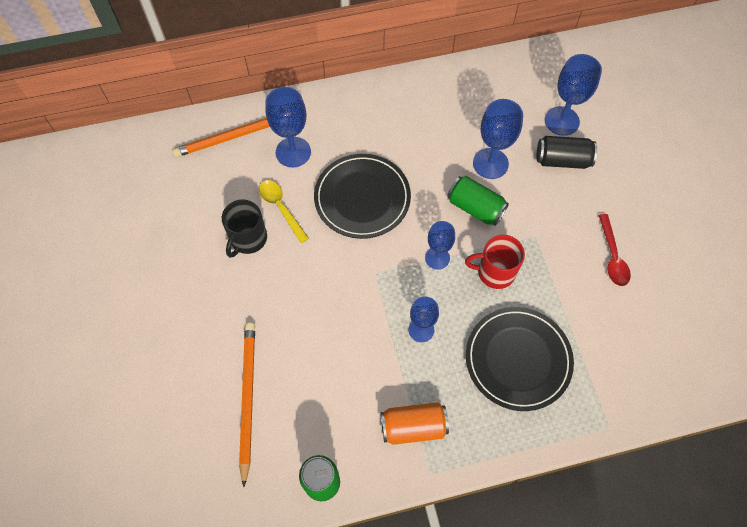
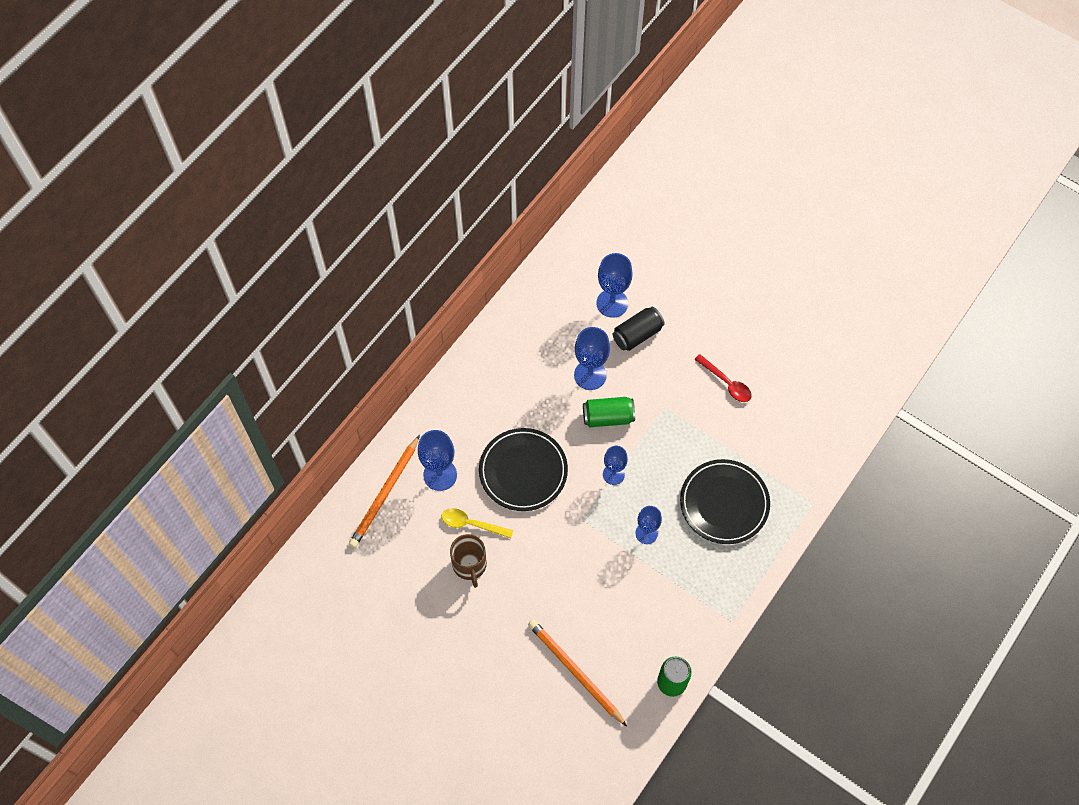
camera: 40 degrees left, 0 degrees up
(248, 239) = (469, 565): black mug -> brown mug
(413, 427) = (697, 600): orange can -> none
(495, 272) = (660, 454): red mug -> none

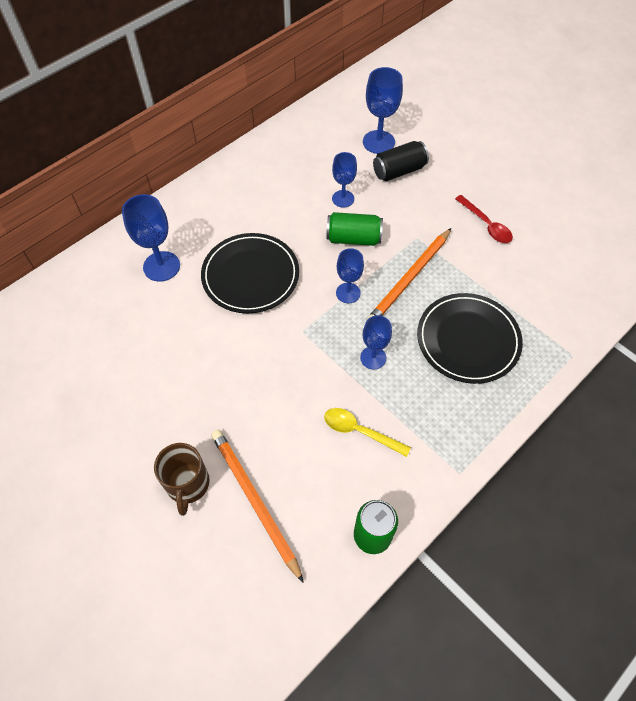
camera: 10 degrees right, 5 degrees down
(385, 494) = (98, 275): orange pencil -> orange pencil (409, 278)
(469, 565) = (165, 360): brown mug -> brown mug (187, 484)
(471, 524) = (180, 318): yellow spoon -> yellow spoon (359, 431)
(590, 375) = (343, 199): blue goblet -> blue goblet, size x0.65

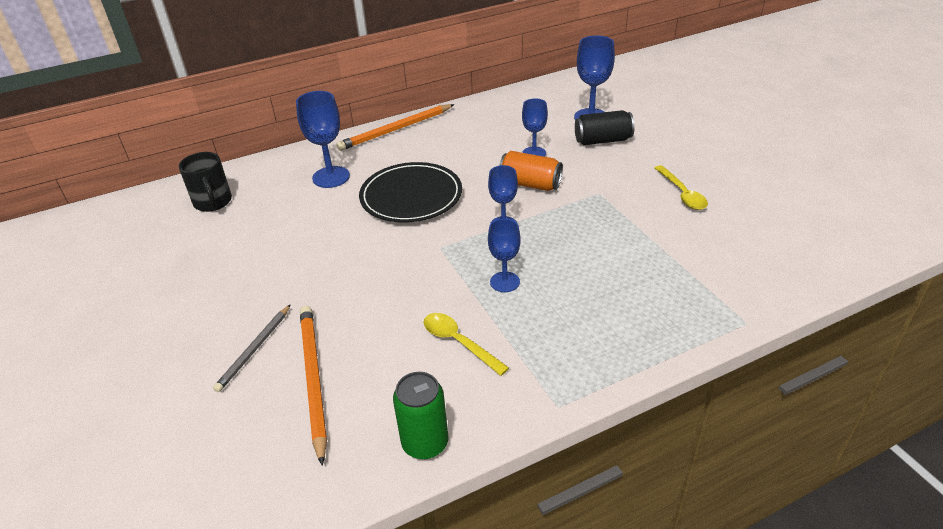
camera: 20 degrees right, 20 degrees down
(56, 323) = (213, 202): none -> black mug
(187, 484) = (254, 349): brown mug -> grey pencil
(353, 238) = (530, 184): green can -> orange can
(409, 278) = (576, 224): orange pencil -> orange pencil (396, 130)
(468, 340) = (620, 286): black plate -> none
(486, 225) = (682, 194): red spoon -> yellow spoon

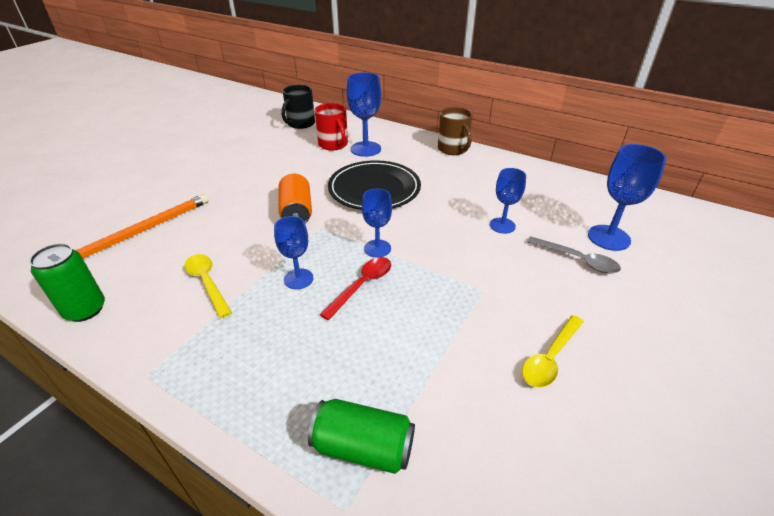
camera: 55 degrees right, 0 degrees up
(254, 349) = (163, 197): grey pencil -> none
(294, 194) = (333, 144): none -> red mug
(396, 130) = (453, 149): orange pencil -> brown mug
(458, 342) = (207, 282): yellow spoon -> yellow spoon turned 45 degrees counterclockwise
(530, 184) = (452, 241): orange can -> orange can (296, 212)
(544, 248) = (362, 285): none -> red spoon
(602, 140) = (578, 260): black can -> grey spoon
(705, 300) = (363, 447): none -> green can

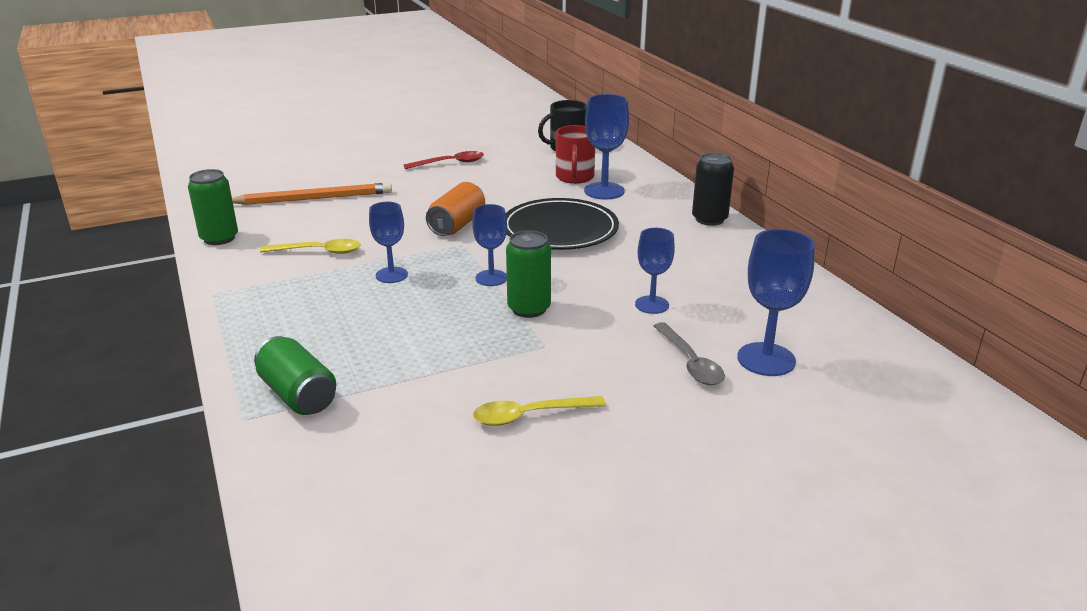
camera: 35 degrees right, 10 degrees down
(207, 282) = (319, 251): yellow spoon -> yellow spoon turned 90 degrees clockwise
(362, 285) = (438, 299): red spoon -> red spoon (450, 163)
(434, 263) = (529, 308): none -> green can
(453, 149) = (709, 219): brown mug -> black can

